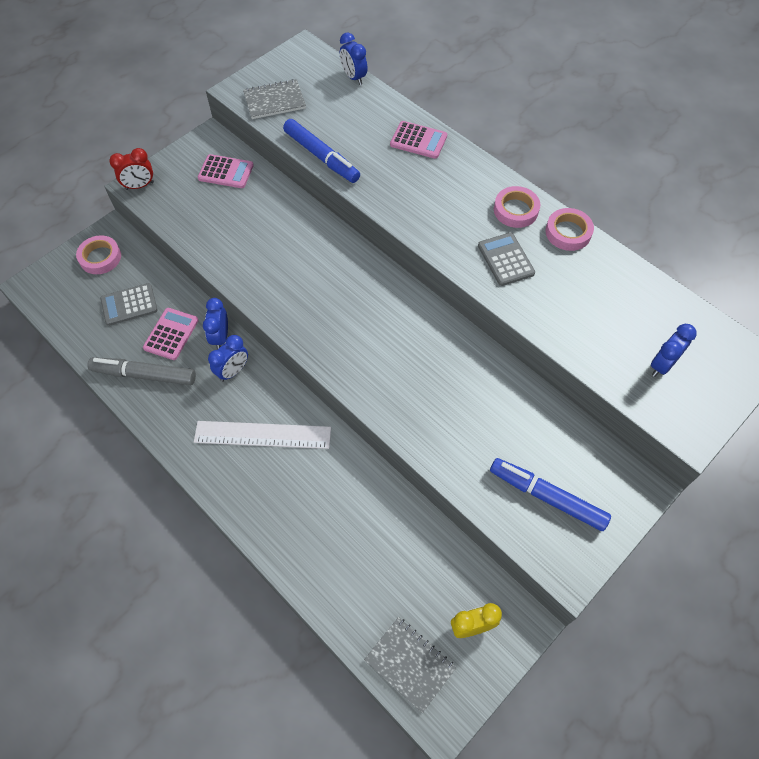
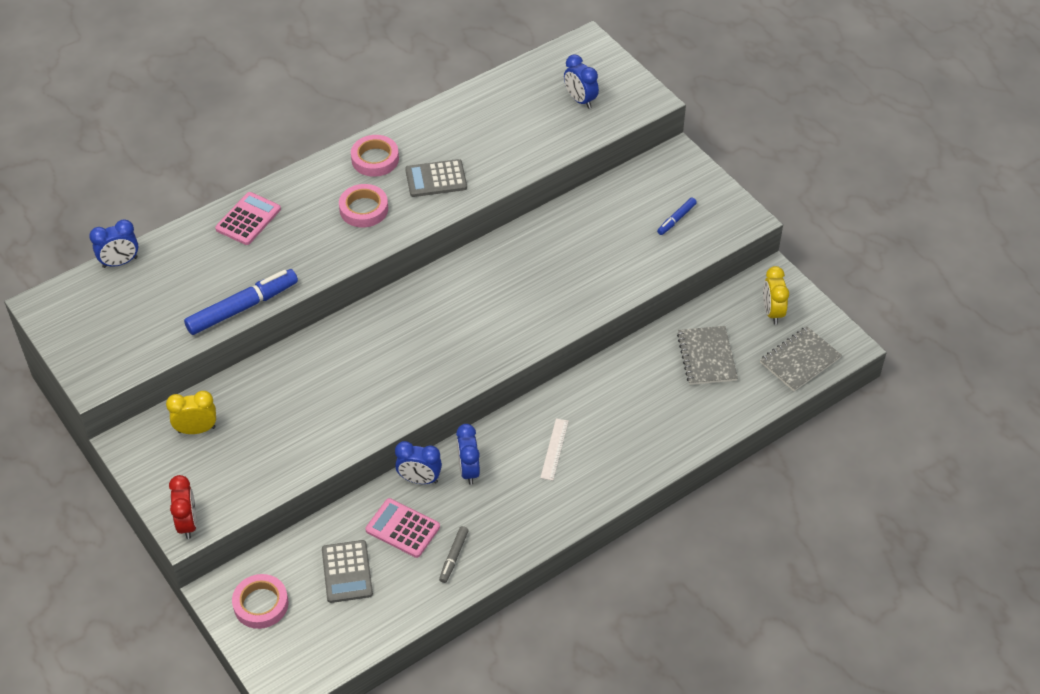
camera: 80 degrees left, 10 degrees down
(145, 375) = (454, 556): grey marker -> grey marker, size x0.50
(226, 172) = (196, 429): pink calculator -> yellow clock
(233, 371) = (468, 470): blue clock -> blue clock turned 150 degrees counterclockwise
(262, 435) = (554, 449): white ruler -> white ruler, size x0.50
(274, 101) = (130, 343): grey notebook -> grey notebook (706, 357)
(547, 497) = (676, 219): blue marker -> blue marker, size x0.50
(568, 232) = (415, 127): pink tape -> pink tape (364, 209)

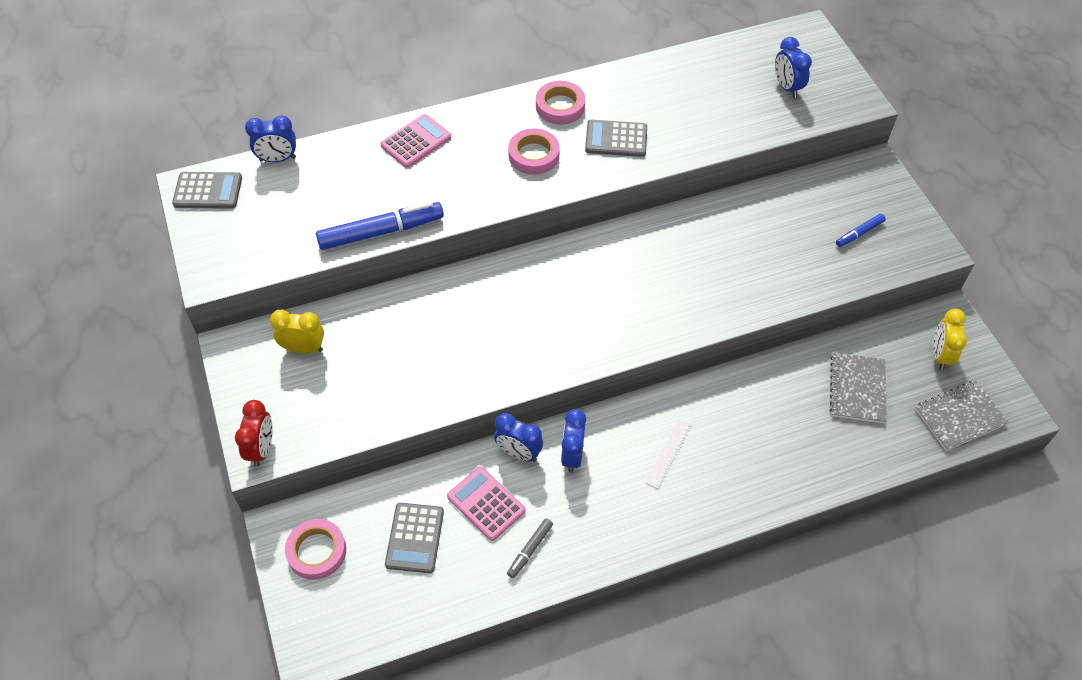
camera: 15 degrees right, 5 degrees up
(62, 306) = (208, 191): none -> grey calculator

